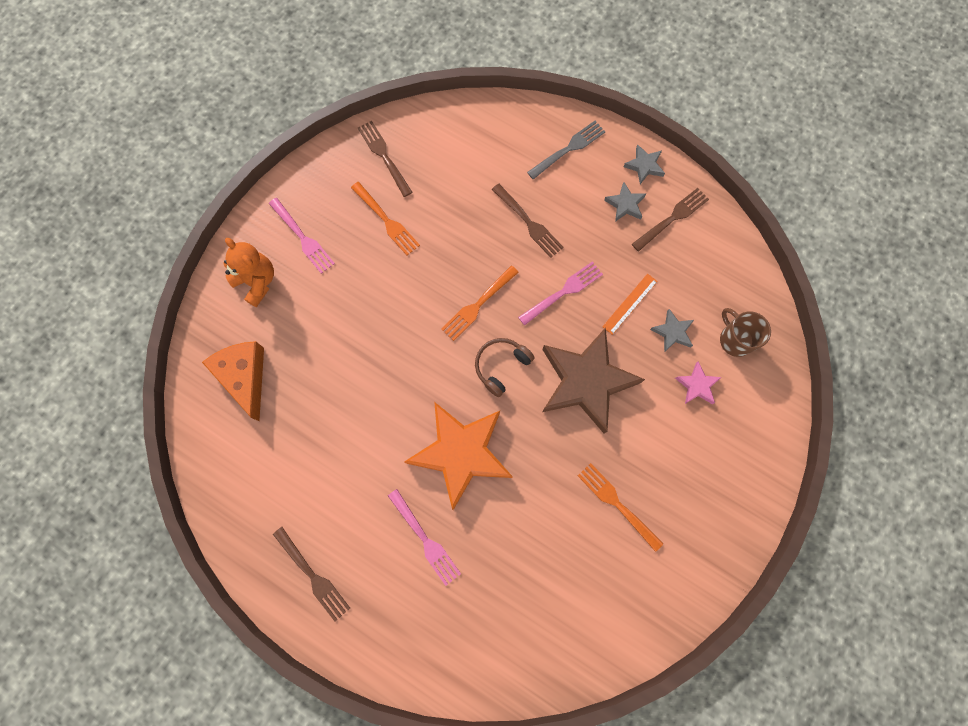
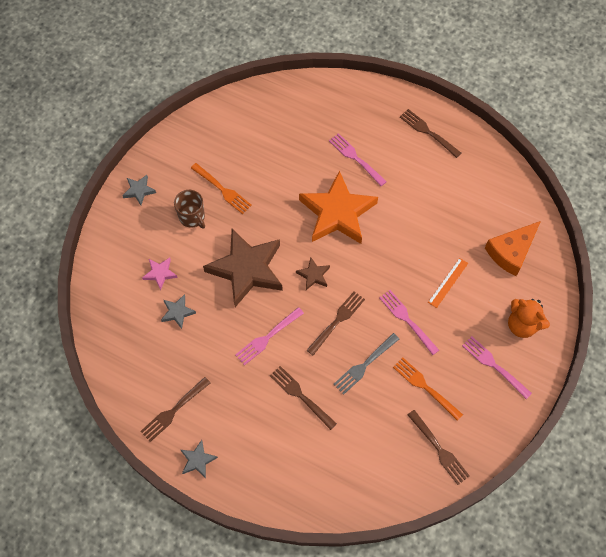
camera: 175 degrees right, 10 degrees down
(244, 376) = (511, 252): orange cheese -> orange cheese turned 75 degrees clockwise
(393, 299) = (407, 320): none -> pink fork
(478, 305) = (337, 321): orange fork -> brown fork
(501, 366) = (313, 275): brown headphones -> brown star
(568, 149) = (268, 472): grey fork -> grey fork (364, 365)
(625, 204) = (215, 420): grey star -> grey star (139, 191)
(630, 304) = (212, 332): orange ruler -> orange ruler (448, 282)
(735, 340) = (127, 310): brown mug -> brown mug (192, 217)

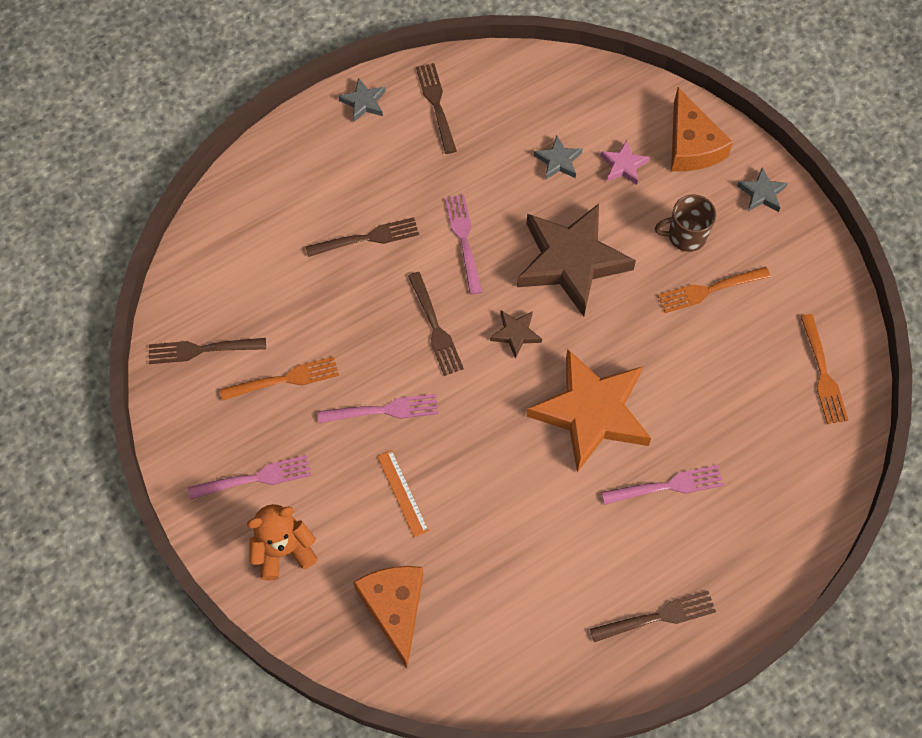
camera: 120 degrees right, 0 degrees up
(123, 242) = (691, 145): none -> orange cheese
(242, 115) = (823, 373): none -> orange fork
(364, 365) = (358, 327): grey fork -> none

